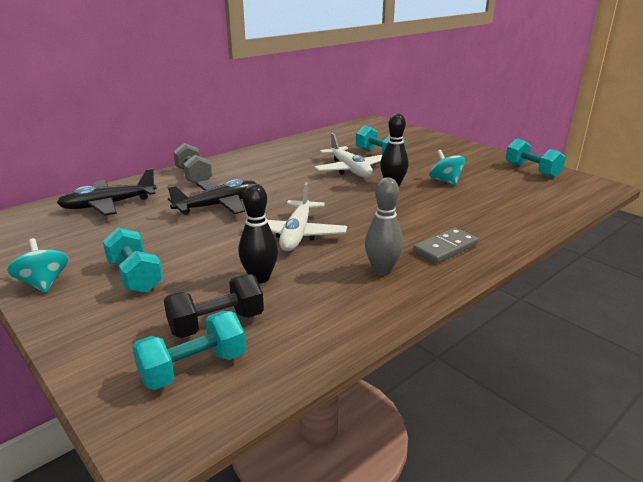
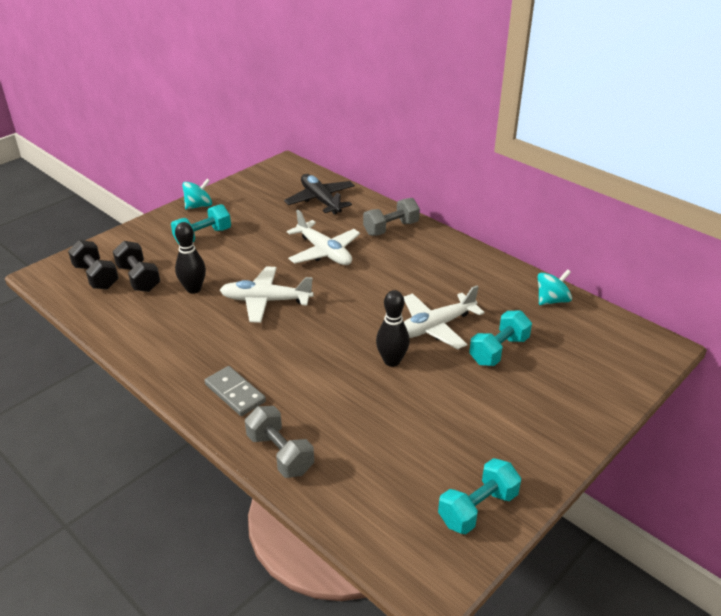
camera: 85 degrees right, 10 degrees up
(193, 368) = (96, 277): turquoise dumbbell -> black dumbbell
(218, 205) = (324, 252): black plane -> white plane
(382, 270) = (198, 351): grey bowling pin -> none
(445, 181) = (413, 407): turquoise spinning top -> turquoise spinning top (552, 300)
(515, 227) = (280, 454): none -> grey dumbbell

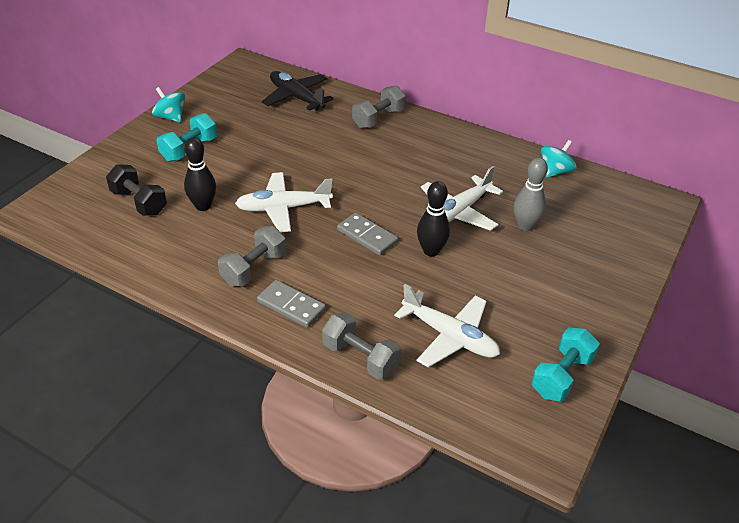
camera: 15 degrees left, 5 degrees up
(96, 277) = (91, 207): black dumbbell -> none
(199, 206) = (170, 117): turquoise spinning top -> turquoise spinning top turned 90 degrees counterclockwise
(215, 353) = (254, 268): none -> grey dumbbell
(324, 252) = (322, 151): white plane -> white plane (450, 336)
(334, 338) = (367, 236): none -> grey domino
(498, 350) = (525, 226): turquoise dumbbell -> grey bowling pin

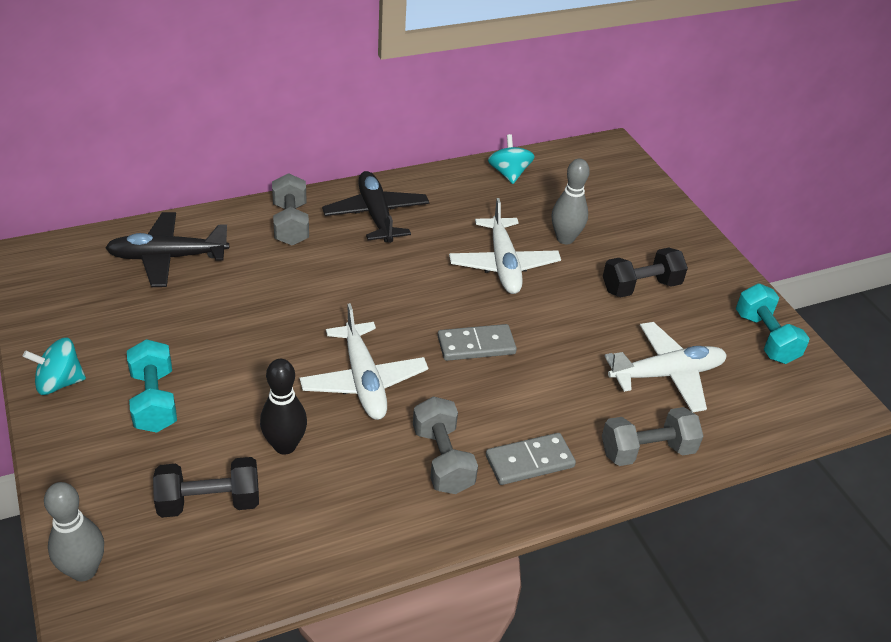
camera: 55 degrees left, 0 degrees up
(62, 189) = (84, 570): none -> grey bowling pin
(283, 208) = (363, 381): white plane -> white plane turned 45 degrees counterclockwise
(431, 142) = (376, 215): none -> black plane
(431, 251) = (541, 316): black bowling pin -> none
(526, 284) = (640, 287): none -> black dumbbell

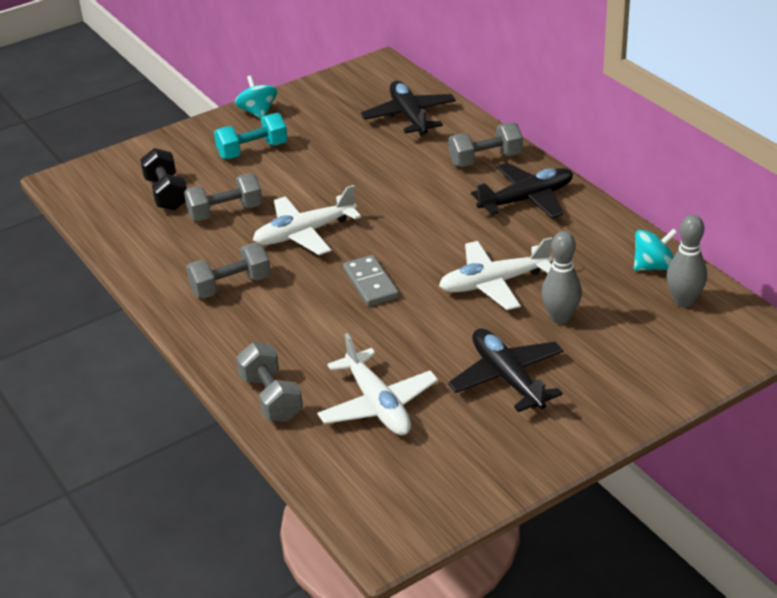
camera: 85 degrees right, 5 degrees down
(84, 570) = (105, 164): grey bowling pin -> grey bowling pin (684, 301)
(285, 445) = (225, 212): black bowling pin -> grey dumbbell
(529, 461) = (241, 331): grey domino -> none
(640, 287) = (507, 378): black dumbbell -> black plane
(765, 338) = (466, 477): turquoise dumbbell -> none

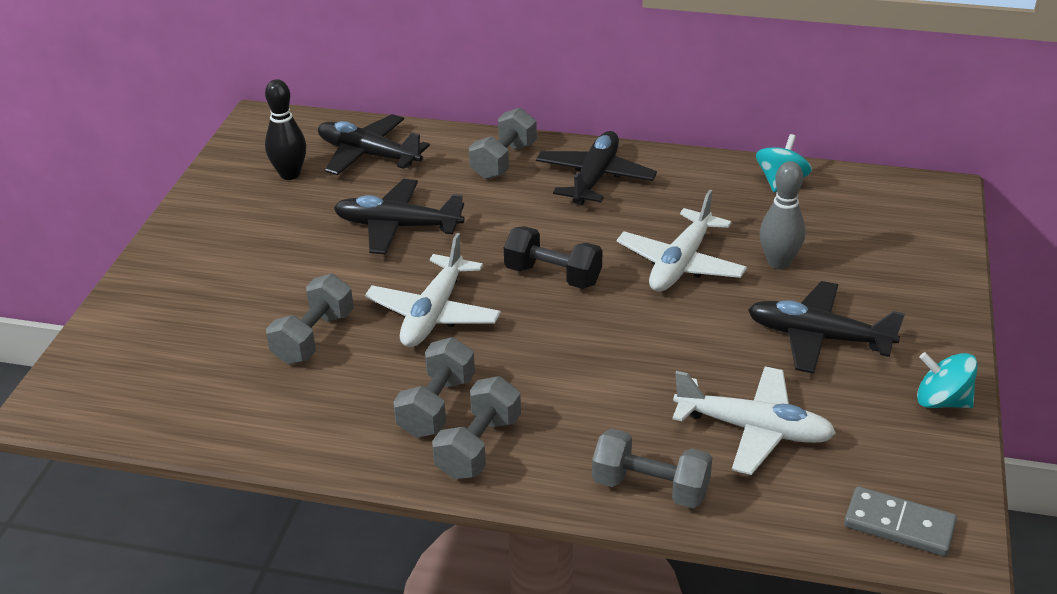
camera: 45 degrees left, 0 degrees up
(167, 194) = (213, 354): black dumbbell -> black dumbbell (553, 276)
(219, 320) = (478, 447): none -> grey dumbbell
(252, 151) = (247, 262): turquoise dumbbell -> none
(258, 112) = (192, 222): turquoise spinning top -> turquoise spinning top (942, 401)
(347, 108) = (290, 174): none -> black bowling pin
(360, 170) = (397, 226): none -> black plane
(370, 283) = (573, 325): grey domino -> grey domino (899, 525)
(684, 301) = (845, 197): grey bowling pin -> none

